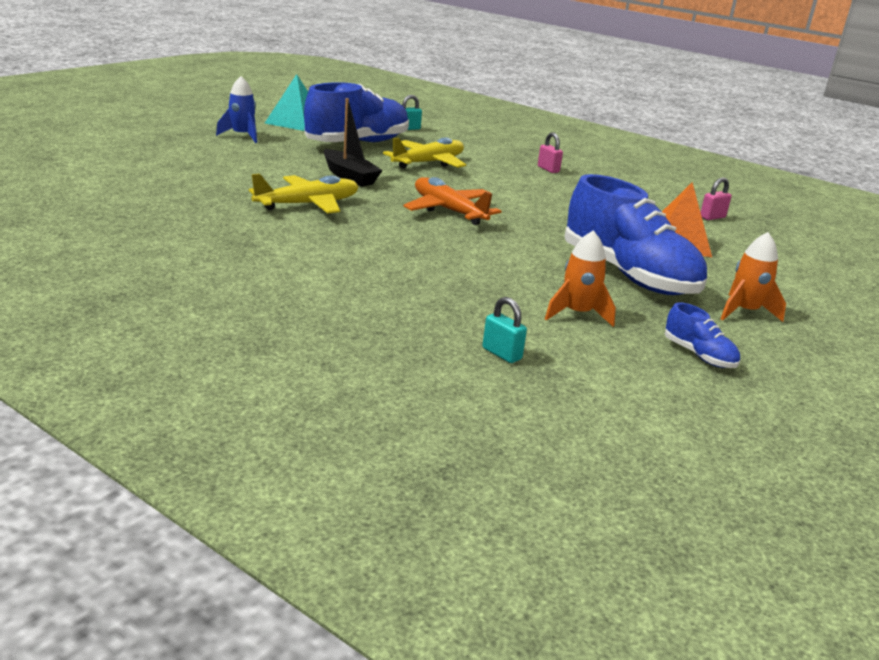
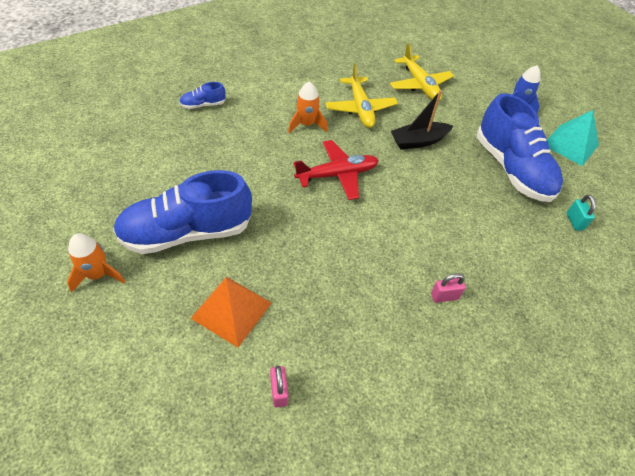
camera: 110 degrees right, 25 degrees up
(428, 163) = (458, 201): yellow plane -> yellow plane (420, 85)
(448, 210) = (337, 175): orange plane -> red plane
(501, 354) = (132, 127): turquoise padlock -> none
(577, 314) = (152, 176): orange rocket -> orange rocket (306, 124)
(698, 355) = (72, 210): blue shoe -> blue shoe (203, 105)

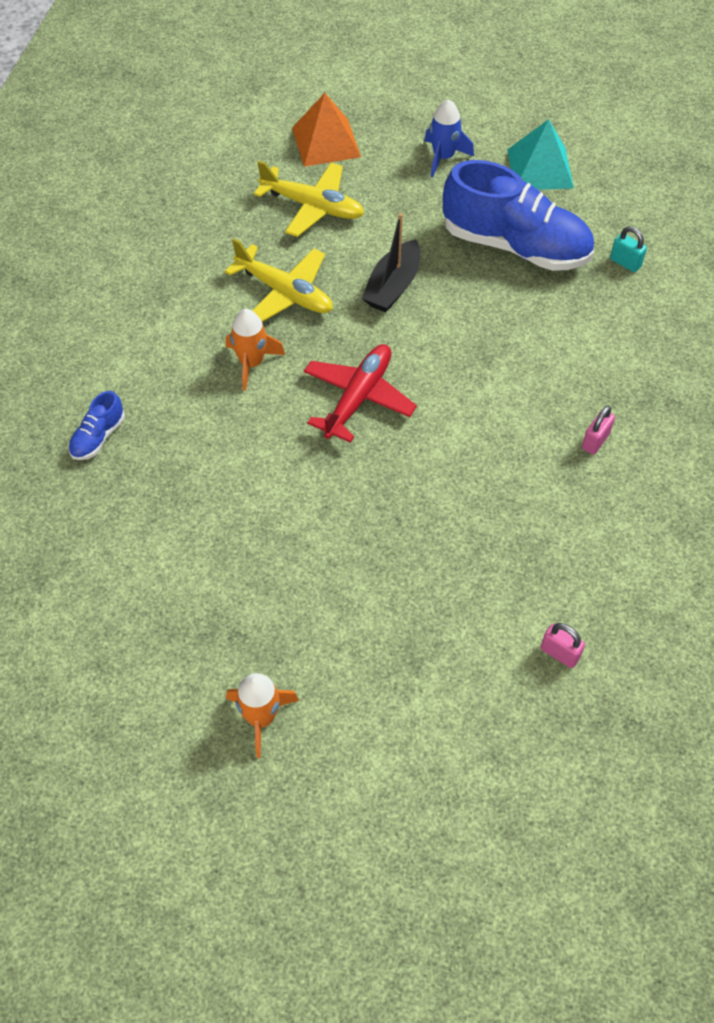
camera: 40 degrees left, 5 degrees up
(187, 232) = (290, 595): blue shoe -> none
(231, 310) = (433, 627): orange pyramid -> orange pyramid (326, 142)

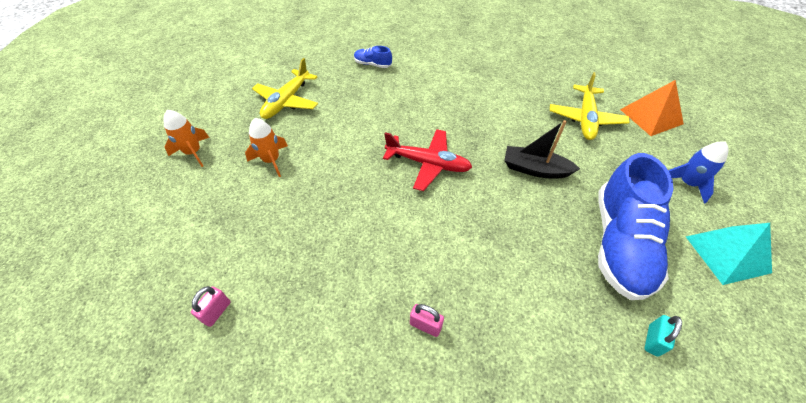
camera: 80 degrees right, 5 degrees down
(251, 363) = (440, 111): orange rocket -> orange rocket (271, 160)
(285, 293) = (503, 117): yellow plane -> yellow plane (287, 101)

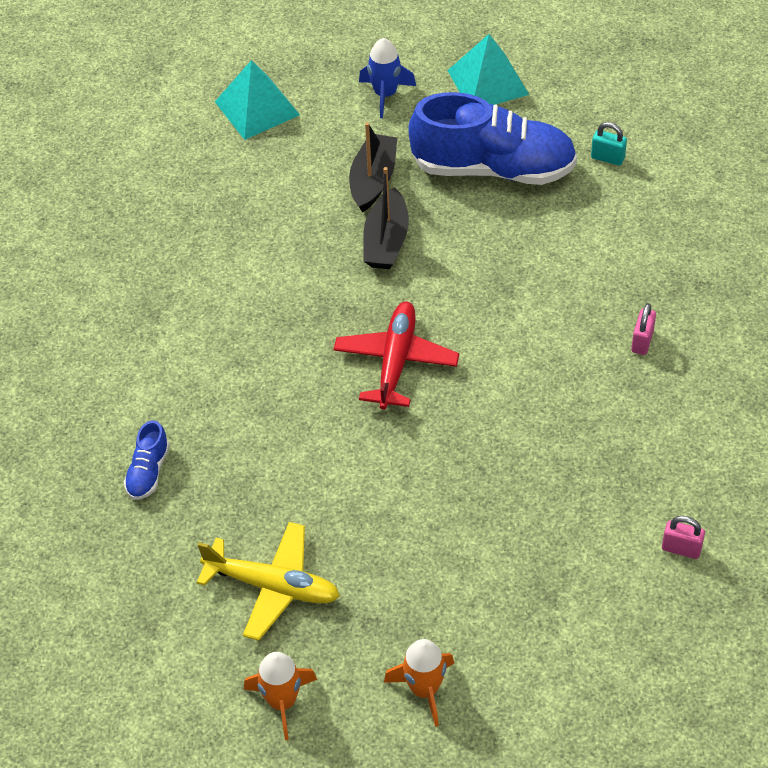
camera: 95 degrees left, 0 degrees up
(271, 160) = (423, 566): orange rocket -> orange rocket (282, 702)
(585, 119) = (271, 180): yellow plane -> none
(593, 168) = (373, 180): none -> black boat
(651, 116) = (257, 108): orange pyramid -> turquoise pyramid

